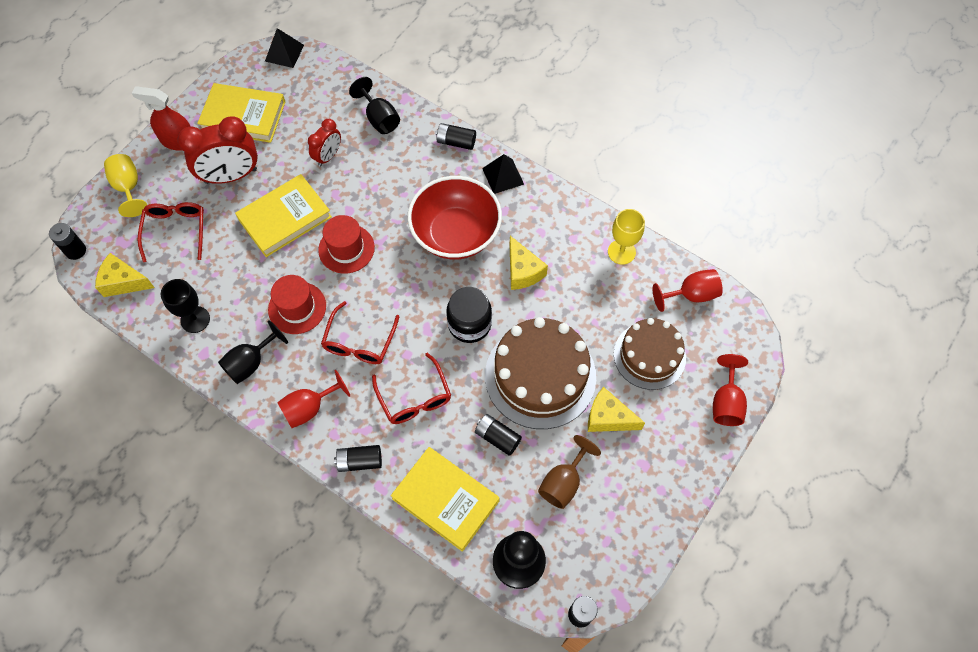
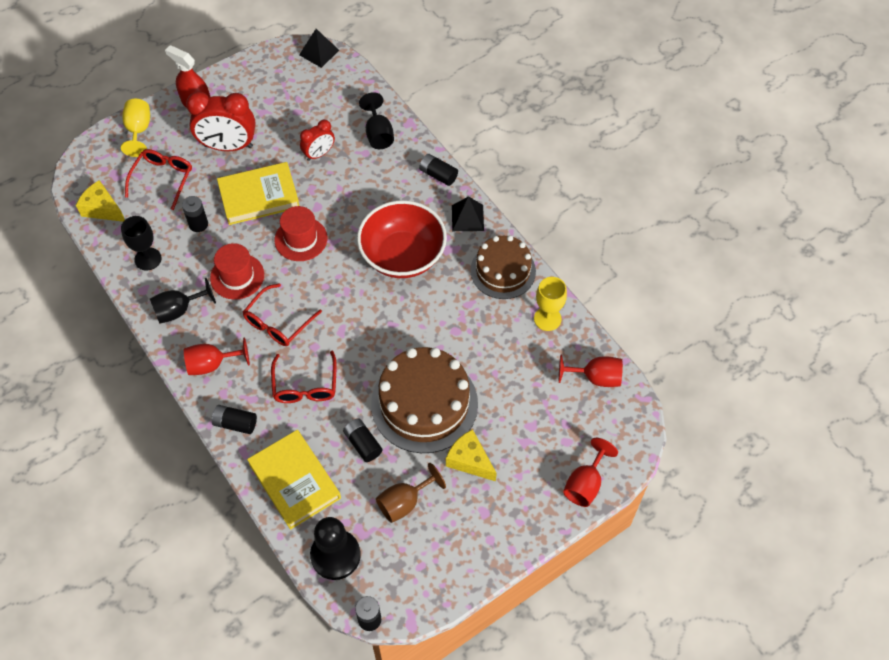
camera: 20 degrees right, 5 degrees down
(76, 251) = (74, 171): black battery -> black battery (198, 224)
(243, 116) = (260, 97): yellow book -> none
(469, 324) = (380, 338): black jar -> none
(523, 271) = (449, 307): yellow cheese -> none
(649, 355) = (532, 419): brown cake -> brown cake (503, 271)

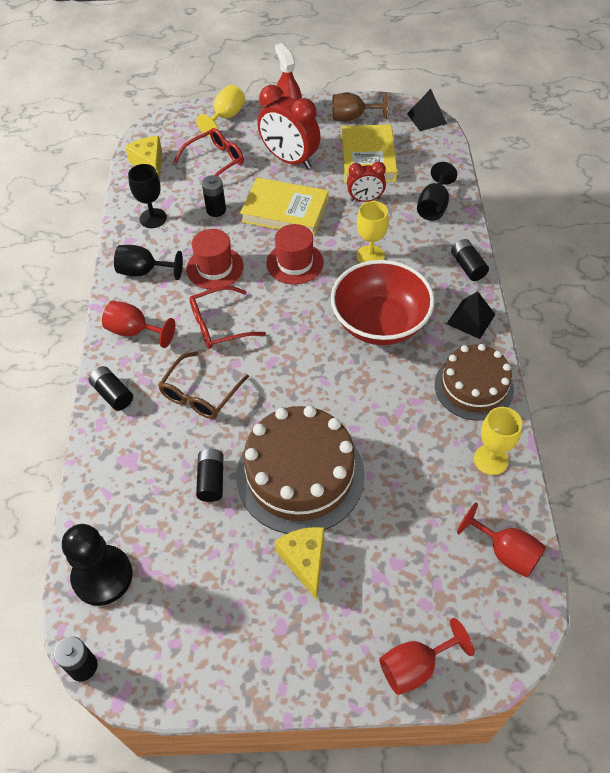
camera: 35 degrees right, 5 degrees down
(295, 481) = (122, 478): yellow book -> yellow book (368, 158)
(305, 385) = (200, 394): red glasses -> brown glasses
(357, 203) = (370, 256): none -> yellow goblet
(404, 502) = (208, 564): brown goblet -> brown goblet (353, 117)

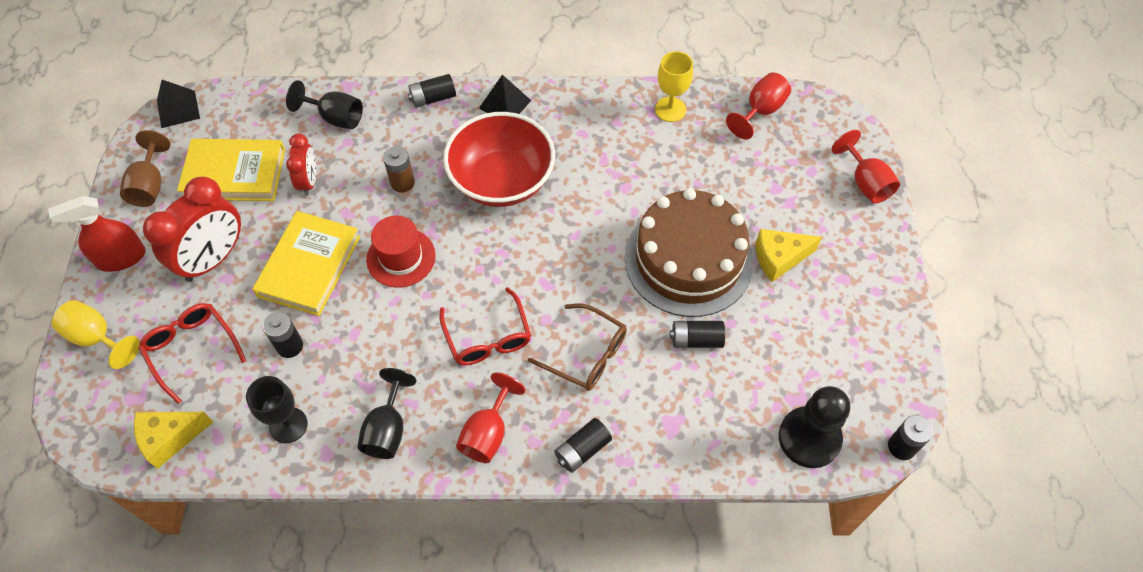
camera: 90 degrees left, 5 degrees up
(215, 268) = (394, 344): red hat -> none
(370, 256) = (402, 183): yellow goblet -> brown battery
(473, 387) = (589, 112): brown cake -> none

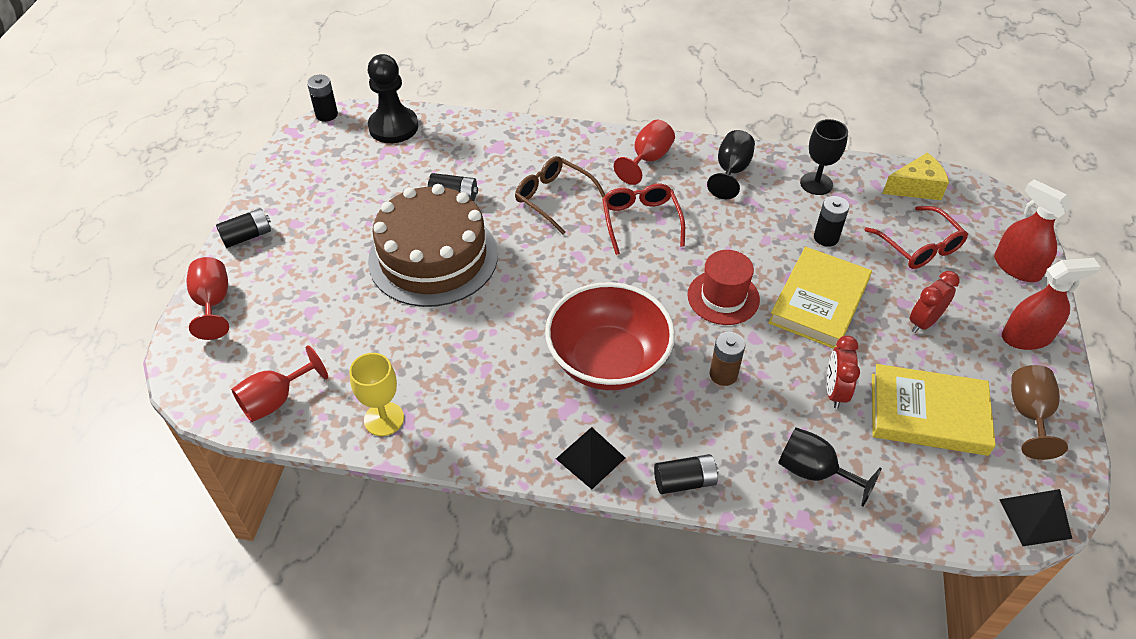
camera: 170 degrees left, 10 degrees down
(97, 338) = (1016, 267): yellow goblet -> red spray bottle
(213, 259) = (923, 322): red clock -> red clock, size x0.57
(582, 450) = (573, 141): black battery -> black battery (247, 236)
(779, 258) = (345, 247): yellow cheese -> none

